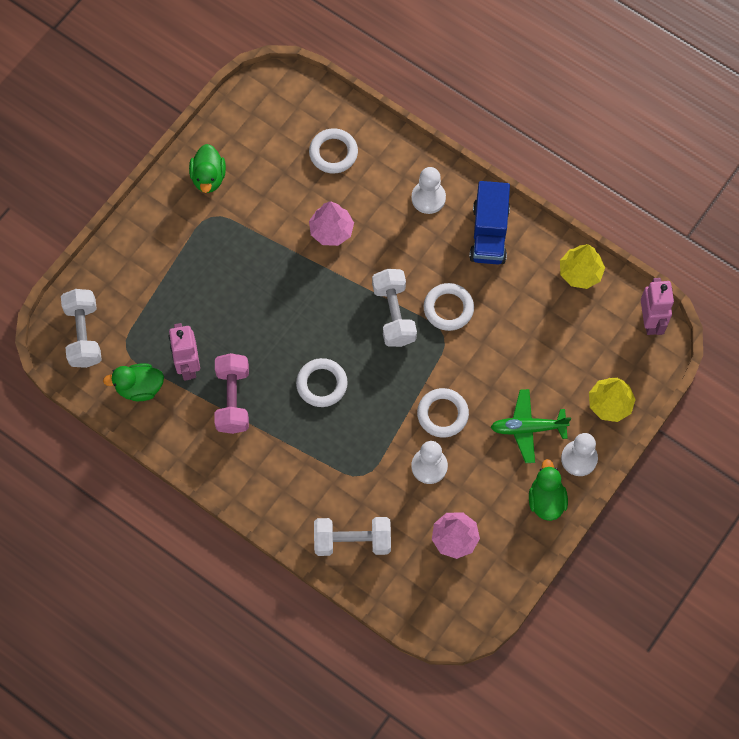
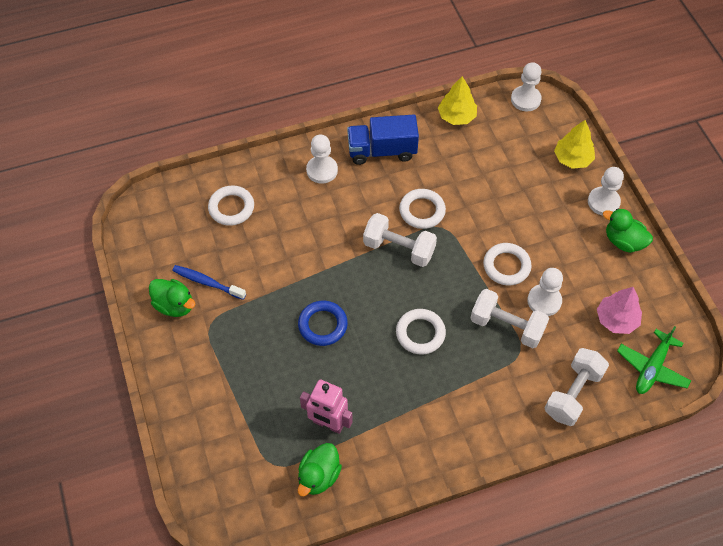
camera: 55 degrees left, 10 degrees down
(83, 335) = (233, 492): white dumbbell -> white dumbbell (507, 326)
(233, 399) = (385, 407): pink dumbbell -> none
(247, 186) = (207, 282): none -> blue toothbrush
(273, 302) = (323, 325): none -> blue ring
(331, 230) = (295, 248): pink tree -> none
(489, 233) = (382, 151): blue truck -> blue truck turned 135 degrees clockwise
(528, 428) = (557, 219): green plane -> green plane (652, 368)
(650, 321) = (525, 99): pink robot -> white pawn

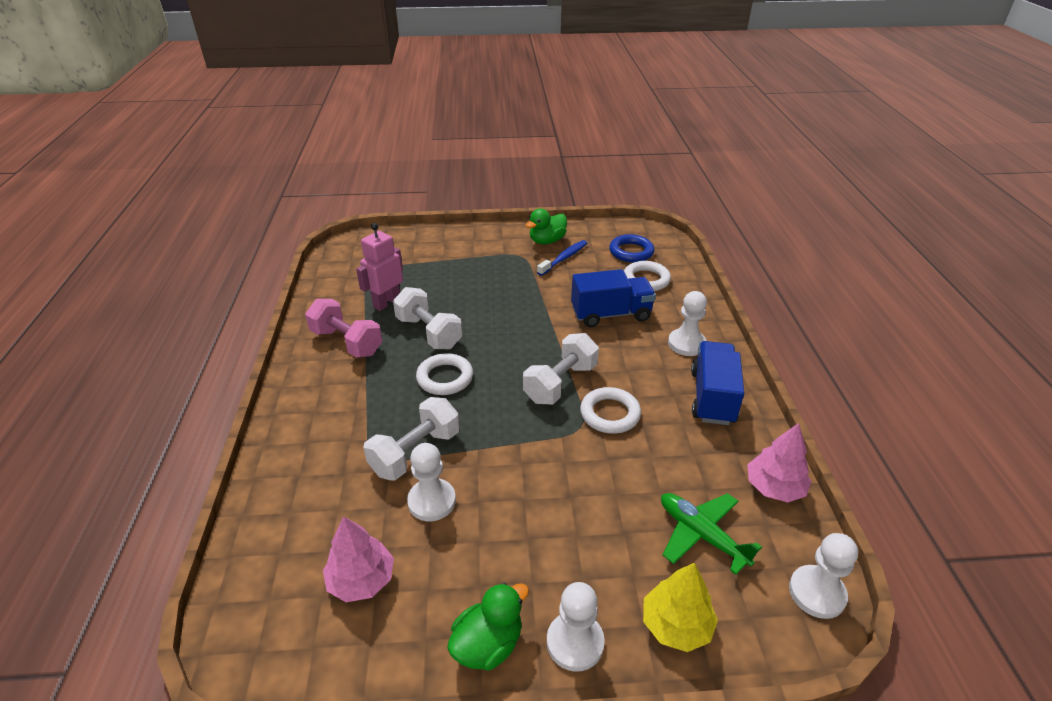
camera: 105 degrees right, 20 degrees down
(295, 228) = (611, 314): none -> blue truck
(319, 476) = (344, 291): green duck -> none
(323, 325) = (488, 315): blue ring -> blue ring (631, 252)
(399, 434) = (347, 342): none -> pink dumbbell
(457, 116) = (774, 487): yellow tree -> pink tree
(506, 266) = (500, 476): white ring -> none
(573, 394) = (292, 491): white dumbbell -> white dumbbell (429, 333)
(652, 368) = (266, 598): green plane -> green plane (701, 535)

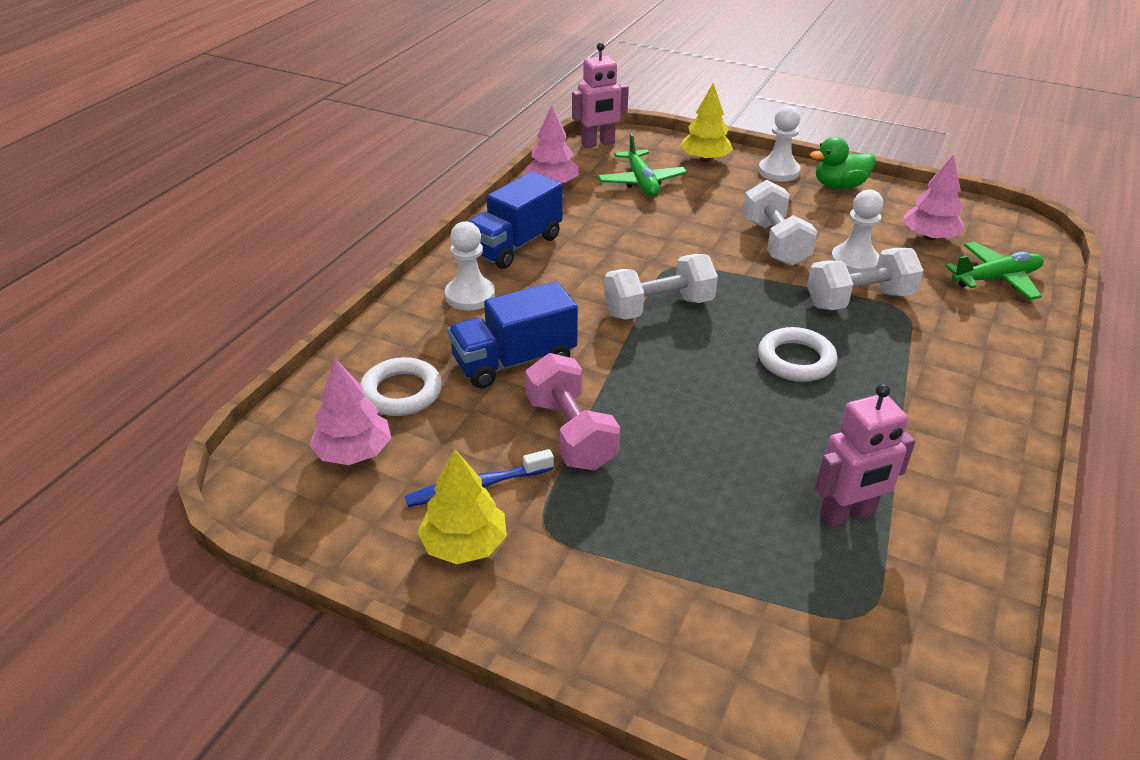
camera: 150 degrees left, 0 degrees up
(290, 535) = (996, 279): none -> green plane
(347, 342) = (928, 461): pink dumbbell -> pink dumbbell (570, 433)
(429, 333) = (793, 430): white dumbbell -> white dumbbell (775, 242)
(547, 241) = (464, 544): green duck -> yellow tree
(610, 414) = (632, 266): white ring -> none
(611, 314) = (514, 361): blue truck -> blue truck turned 45 degrees counterclockwise
(631, 252) = (353, 452): blue ring -> pink tree
(816, 593) = (598, 144): white pawn -> pink robot

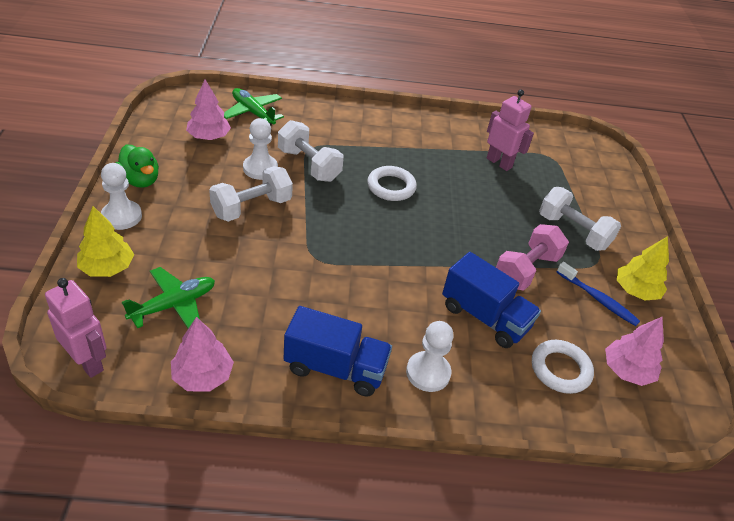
camera: 120 degrees left, 5 degrees up
(658, 307) = (374, 255): white dumbbell -> white dumbbell (573, 232)

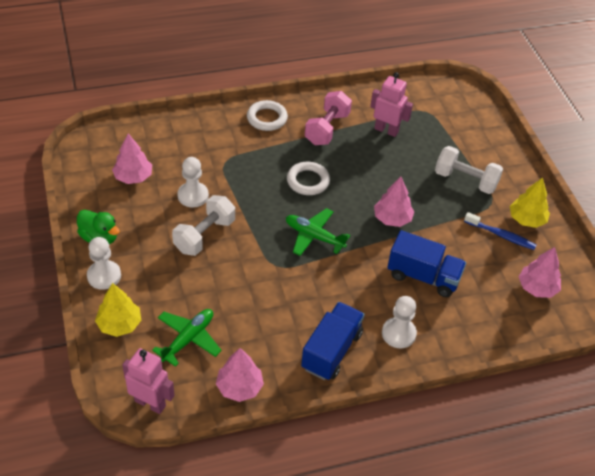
camera: 15 degrees left, 5 degrees up
(253, 113) = (158, 140): green plane -> green plane (314, 236)
(309, 165) = (231, 180): white dumbbell -> none
(335, 368) = (331, 351): blue truck -> blue truck turned 60 degrees counterclockwise
(471, 247) = (392, 218): none -> pink tree
(526, 270) = (441, 226): pink dumbbell -> pink dumbbell (327, 129)
(560, 369) = (490, 301): white ring -> white ring (267, 118)

